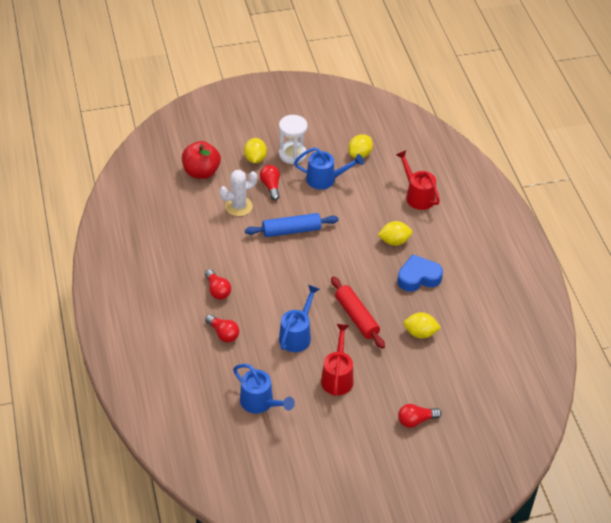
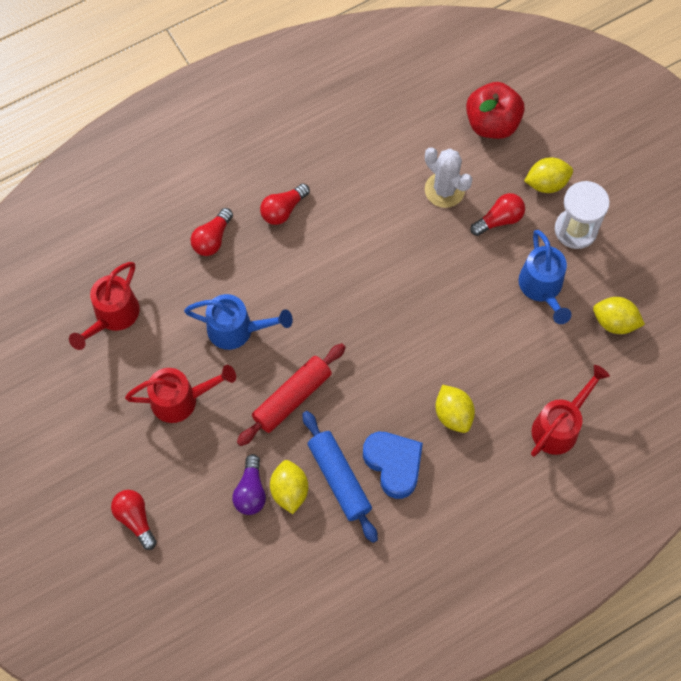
camera: 75 degrees right, 20 degrees up
(260, 403) = (113, 316): blue watering can -> red watering can
(291, 230) = (423, 270): blue rolling pin -> blue rolling pin (339, 479)
(415, 353) = (251, 491): none -> purple light bulb

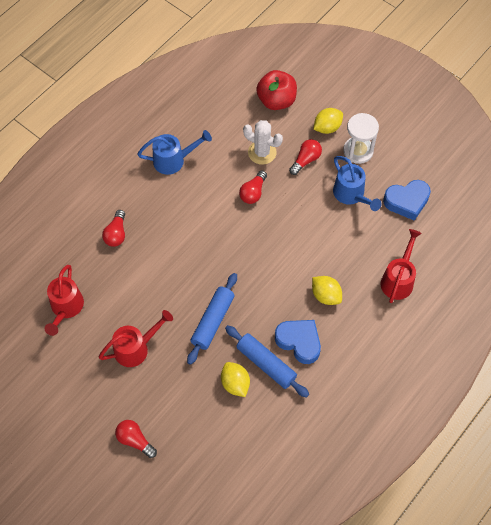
camera: 20 degrees left, 5 degrees down
(237, 330) = (157, 288): blue watering can -> blue watering can (174, 160)
(251, 491) = (208, 393): purple light bulb -> none
(283, 210) = (158, 199): red light bulb -> red light bulb (253, 192)
(292, 398) = (213, 321): red rolling pin -> blue rolling pin
(614, 322) = (407, 201): yellow lemon -> blue heart

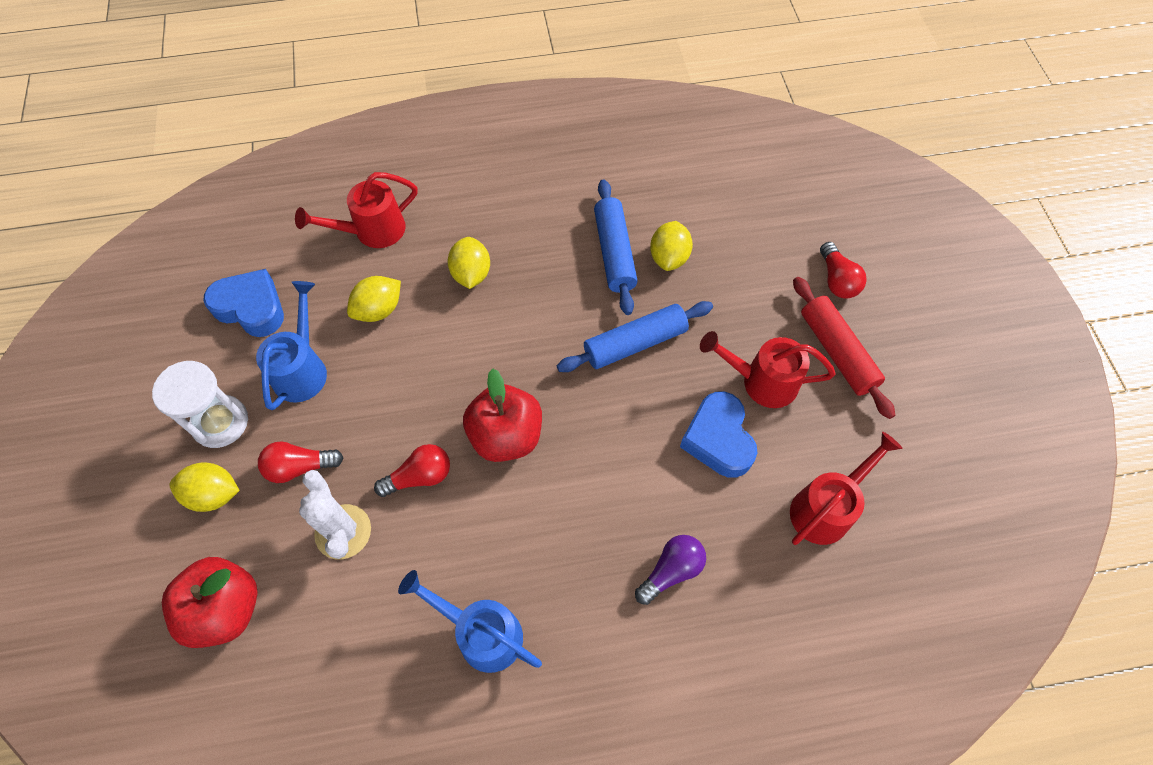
camera: 140 degrees left, 0 degrees up
(108, 394) = (837, 352): none -> red rolling pin
(116, 234) = (671, 570): red light bulb -> purple light bulb
(233, 234) = (506, 436): none -> red apple
(299, 342) = (554, 248): blue heart -> blue heart (718, 439)
(349, 244) = (379, 310): none -> yellow lemon

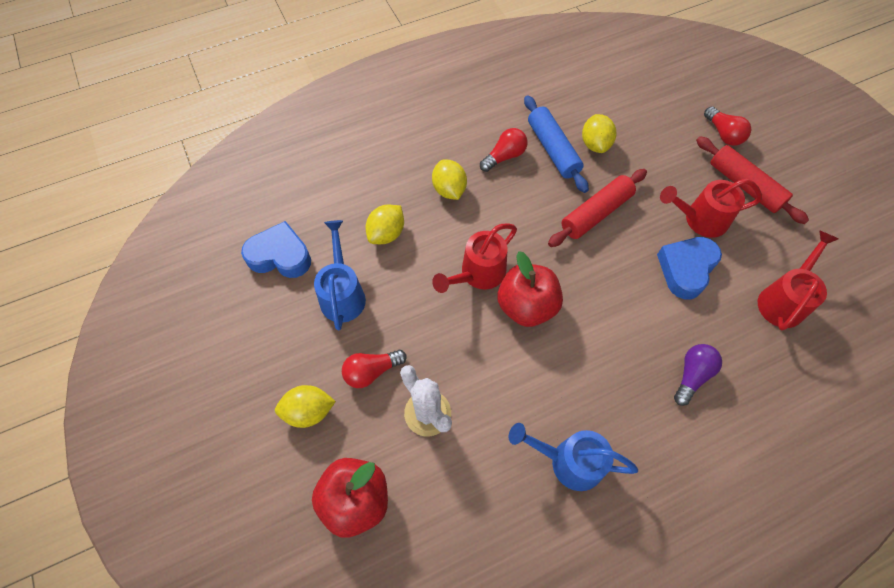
camera: 15 degrees left, 0 degrees up
(220, 422) = (291, 353): white hourglass -> none
(372, 231) = (356, 174): red watering can -> red watering can (478, 274)
(420, 476) = (471, 354): red light bulb -> red light bulb (504, 156)
(635, 343) = (596, 213): blue rolling pin -> red rolling pin
(718, 439) = (686, 269): blue heart -> blue heart turned 60 degrees clockwise

